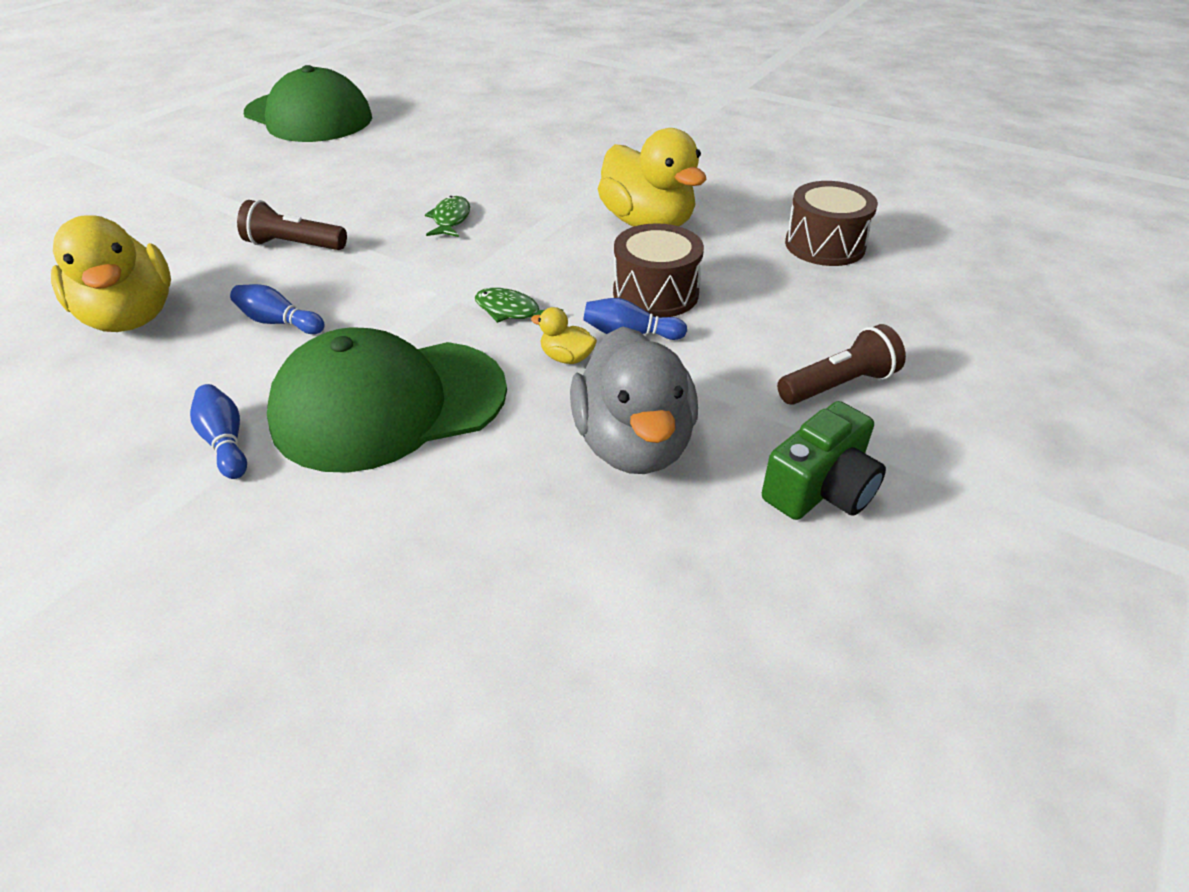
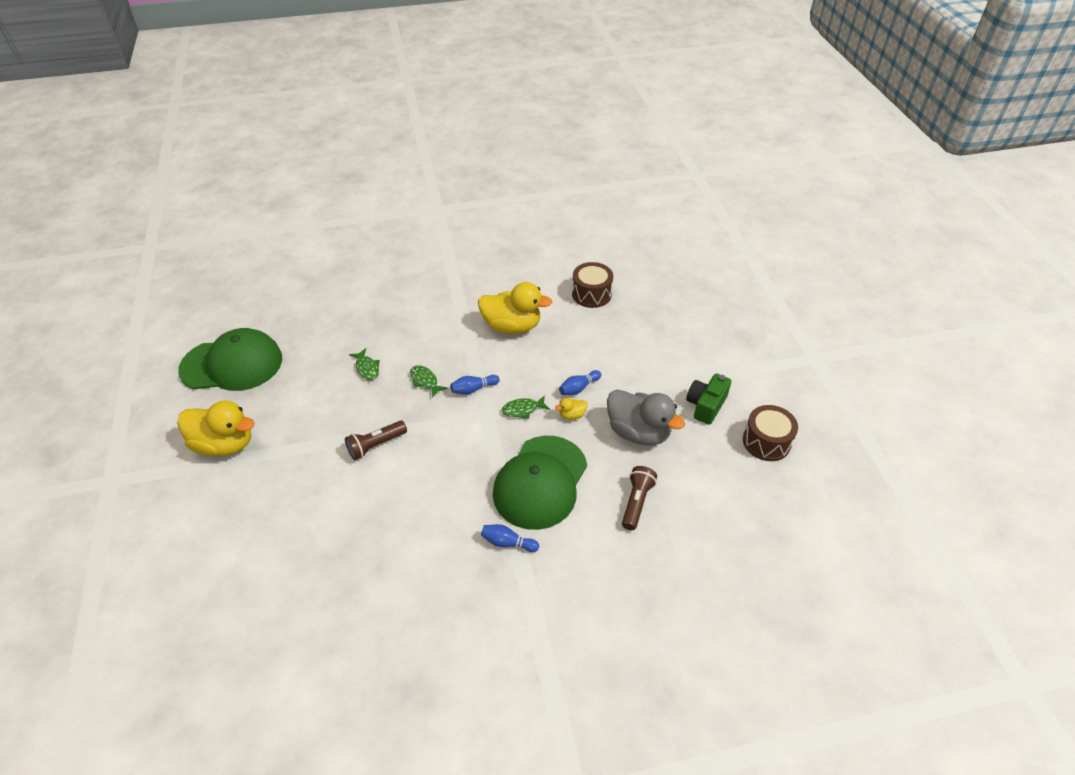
camera: 45 degrees left, 5 degrees up
(131, 317) = (368, 533): yellow duck -> yellow duck (224, 444)
(279, 322) = (439, 484): blue bowling pin -> blue bowling pin (473, 389)
(414, 178) = (367, 368): none -> green fish
(655, 293) = (562, 362): brown drum -> brown drum (766, 442)
(820, 488) = (706, 405): green camera -> green camera turned 150 degrees counterclockwise
(838, 385) = (668, 361): brown flashlight -> brown flashlight (636, 502)

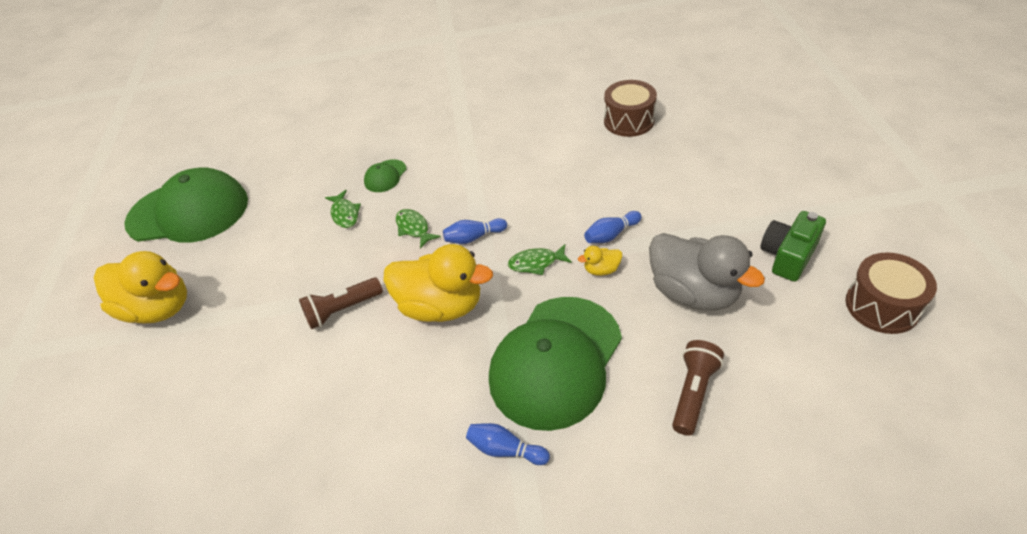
camera: 10 degrees right, 0 degrees up
(396, 336) = (385, 176): none -> green cap
(512, 326) = (527, 161): yellow duck -> yellow duck (441, 306)

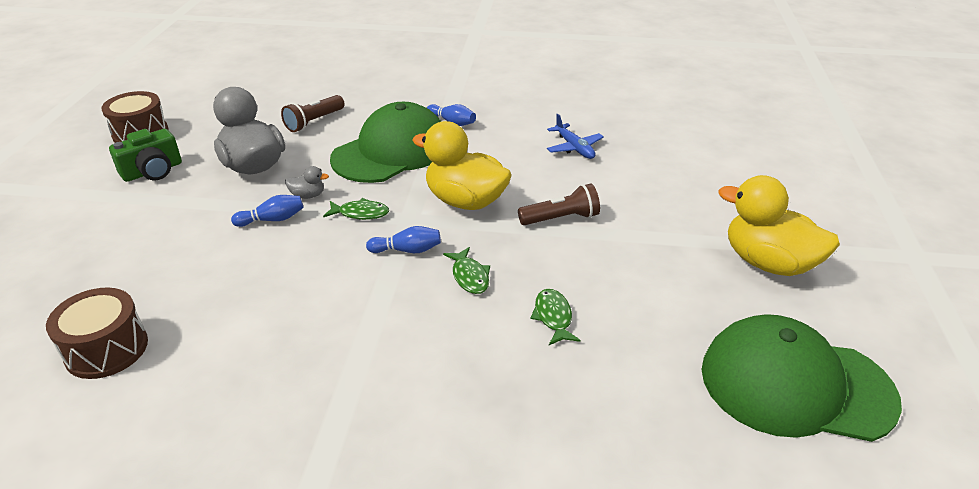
camera: 170 degrees left, 10 degrees down
(329, 437) = (574, 147): none -> blue plane
(385, 176) = (489, 360): green cap -> none
(601, 270) = (308, 195): yellow duck -> grey duck

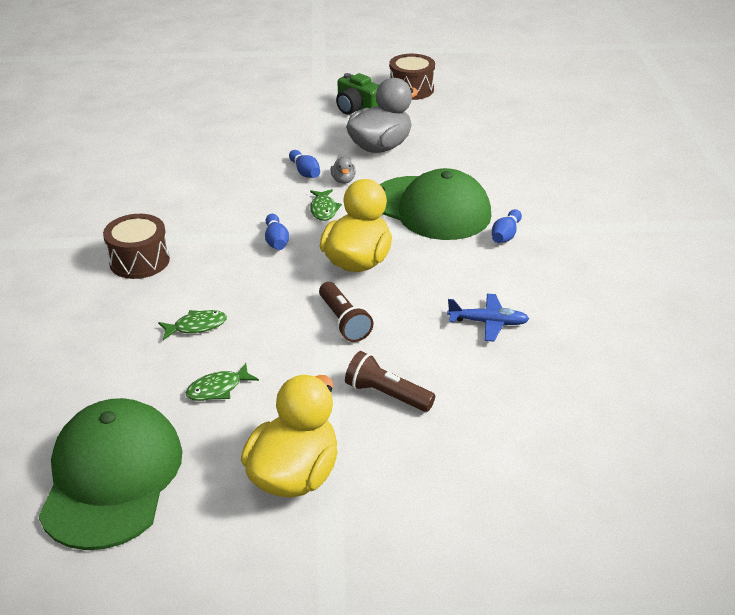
camera: 80 degrees right, 0 degrees up
(106, 349) = (156, 147): brown drum -> brown drum (139, 261)
(314, 122) = (467, 159): brown flashlight -> brown flashlight (386, 395)
(469, 276) = (245, 277): green fish -> green fish (218, 389)
(574, 147) = (488, 322): blue plane -> blue plane turned 135 degrees counterclockwise

